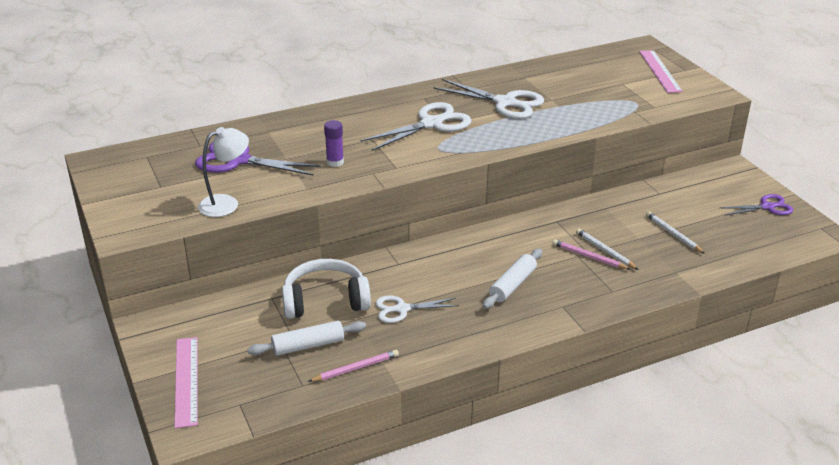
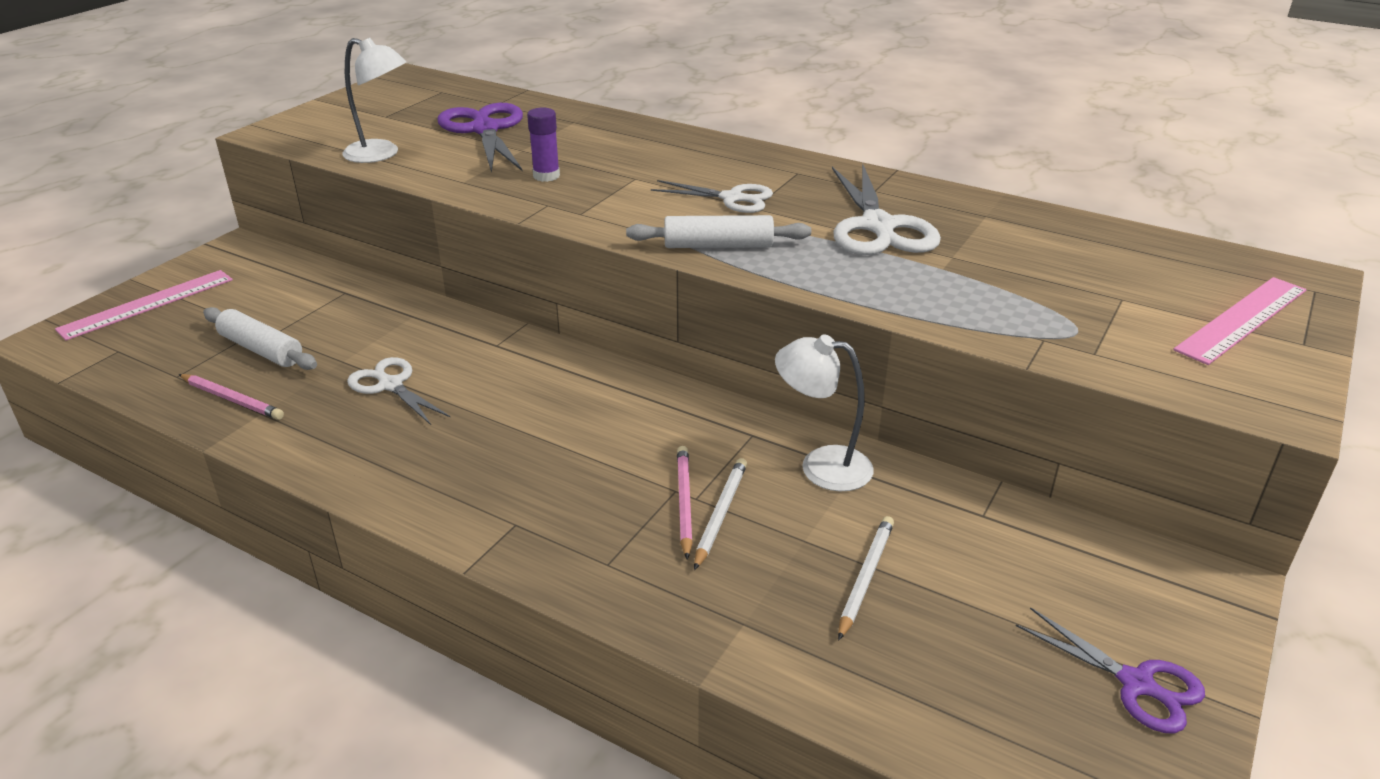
camera: 55 degrees right, 0 degrees up
(325, 301) = (366, 326): white headphones -> none
(432, 124) = (732, 198): white scissors -> white scissors, size x0.61
(512, 285) = (530, 454): white rolling pin -> white rolling pin (718, 245)
(595, 214) = (821, 466): none -> white lamp

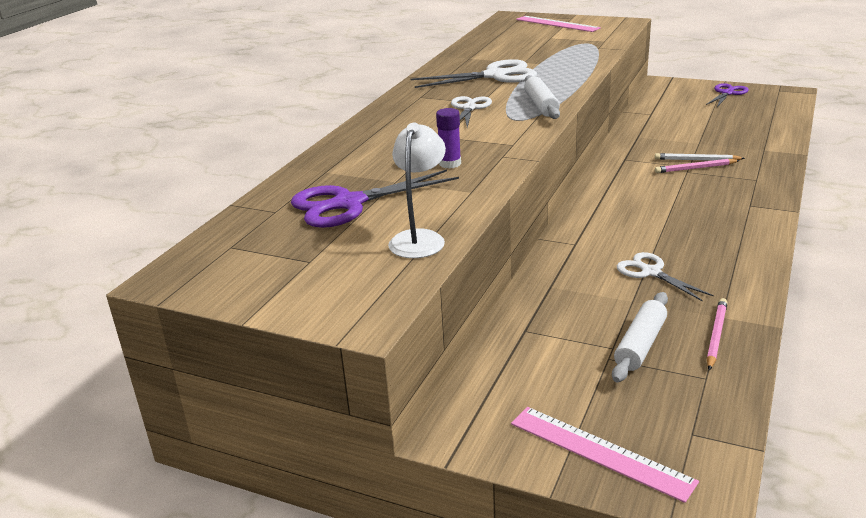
camera: 95 degrees left, 5 degrees down
(390, 385) = (650, 272): white scissors -> white scissors turned 105 degrees clockwise
(821, 466) = (640, 143): white lamp -> none
(865, 578) = (713, 131): white pencil -> none

